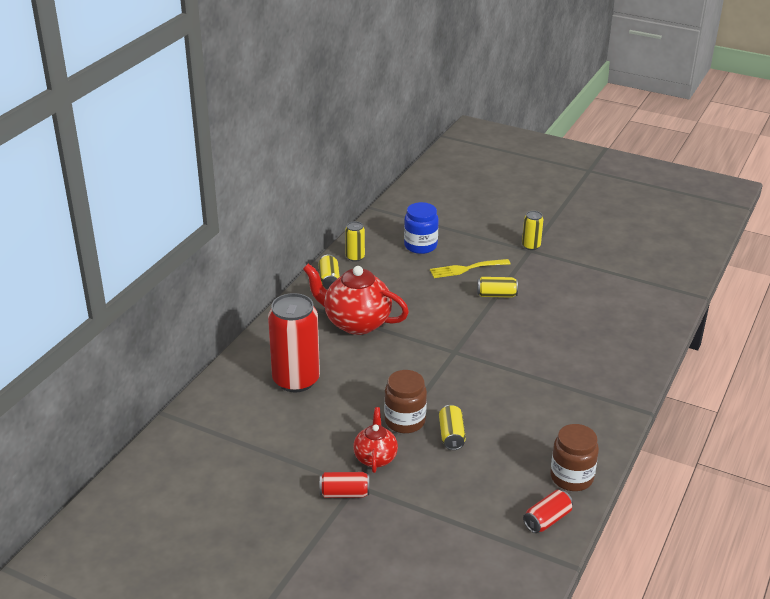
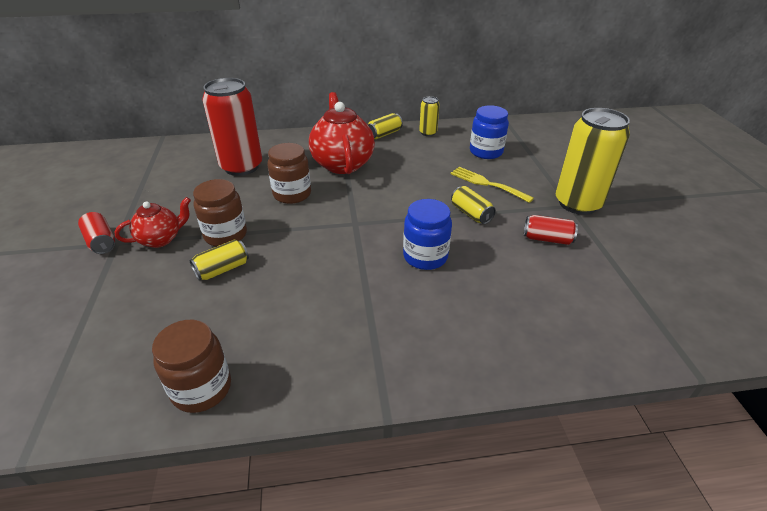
camera: 55 degrees right, 5 degrees up
(378, 367) = (292, 194): none -> brown jar
(526, 338) = (425, 257): none -> blue jar
(531, 246) = (578, 203): yellow can -> yellow can, size x2.13
(547, 520) = (109, 397): red can -> red can (547, 239)

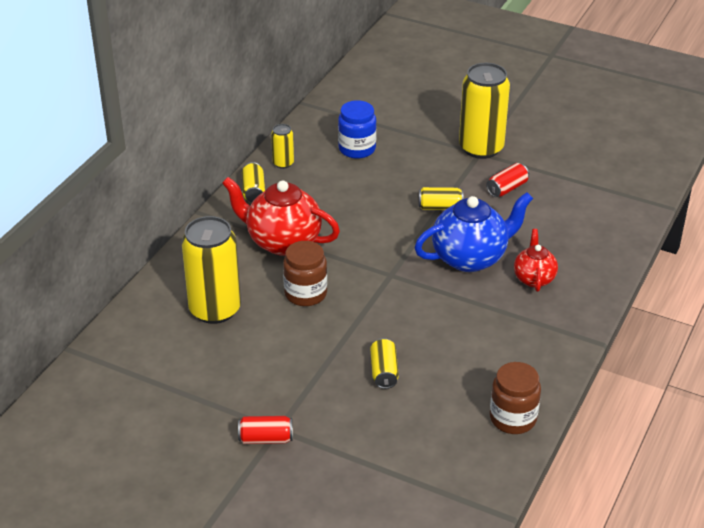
camera: 55 degrees left, 0 degrees up
(161, 239) = (300, 398): red teapot -> red teapot (534, 278)
(225, 235) = (333, 356): brown jar -> none
(241, 167) = (215, 309): red can -> yellow can
(425, 257) = (470, 257): blue jar -> blue teapot
(487, 184) = (407, 176): yellow fork -> none

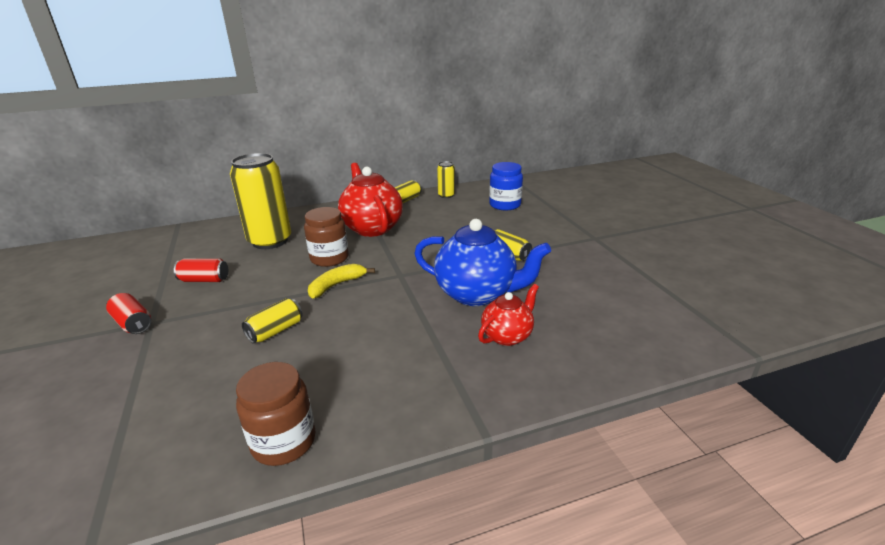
camera: 45 degrees right, 10 degrees down
(359, 313) = (336, 285): none -> yellow banana
(481, 148) = (601, 236): yellow can -> none
(507, 188) = (584, 266): red can -> red can (204, 280)

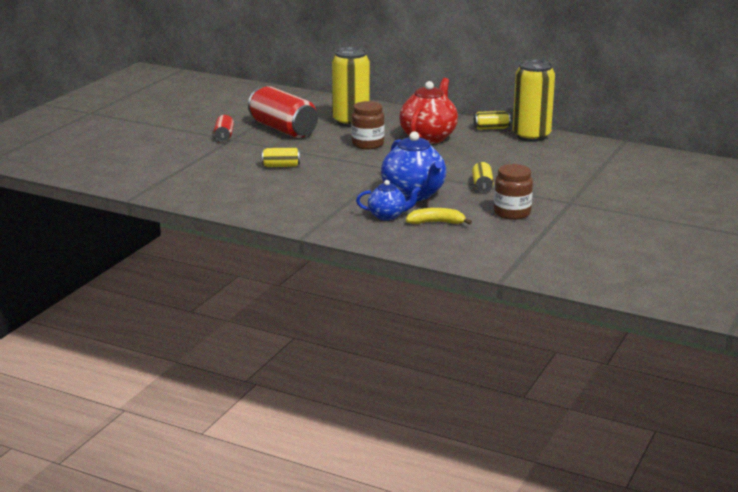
camera: 45 degrees right, 5 degrees down
(204, 280) = (283, 129): red can -> red can, size x2.13
(283, 442) = (224, 202): brown jar -> brown jar (512, 213)
(336, 285) = (345, 159): yellow banana -> yellow banana (436, 222)
(446, 195) = (531, 136): yellow can -> yellow can, size x2.13
(505, 205) = (560, 159): blue jar -> none
(507, 336) = (388, 216): red teapot -> blue teapot

